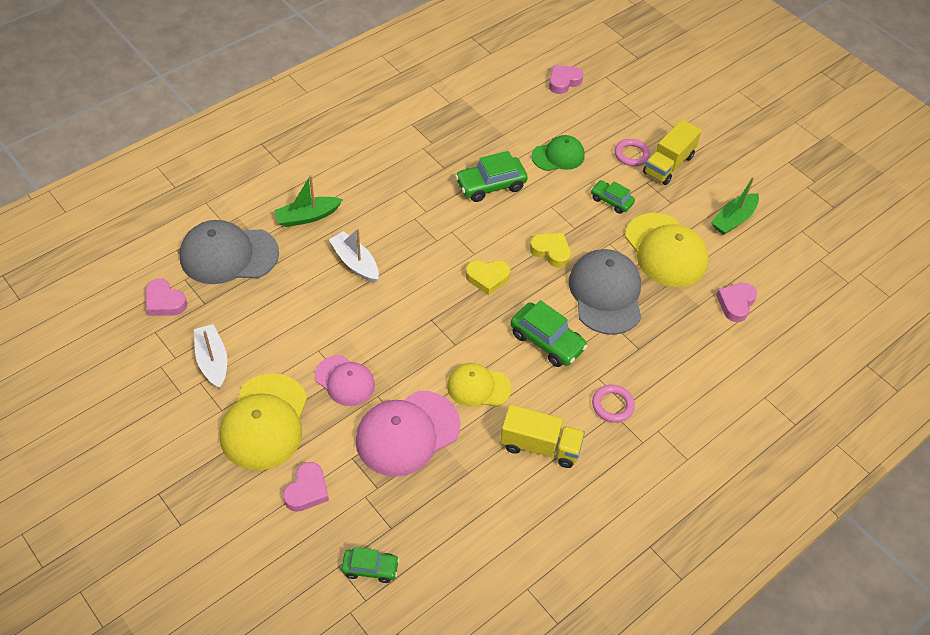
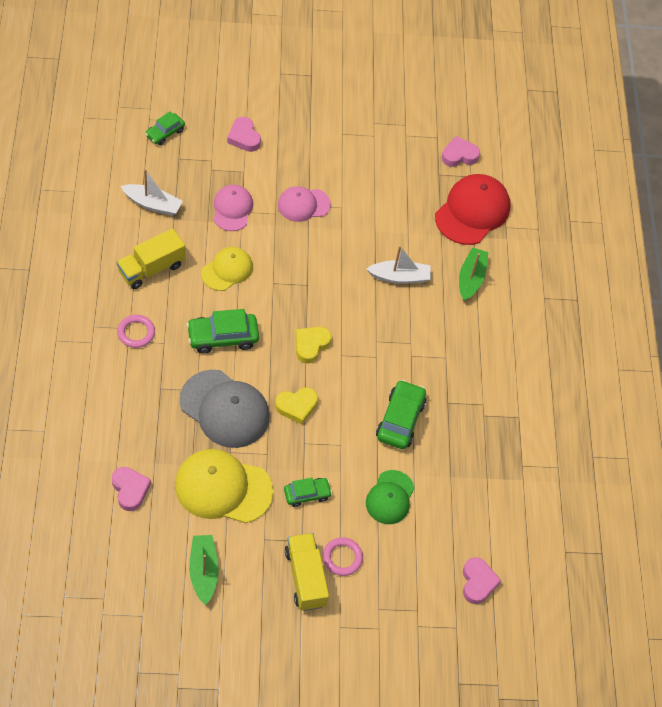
camera: 125 degrees right, 5 degrees up
(212, 361) = (385, 151): white boat -> white boat (152, 204)
(228, 255) = (472, 211): grey cap -> red cap
(264, 422) = (312, 147): yellow cap -> none
(407, 433) = (232, 209): pink cap -> pink cap, size x0.61

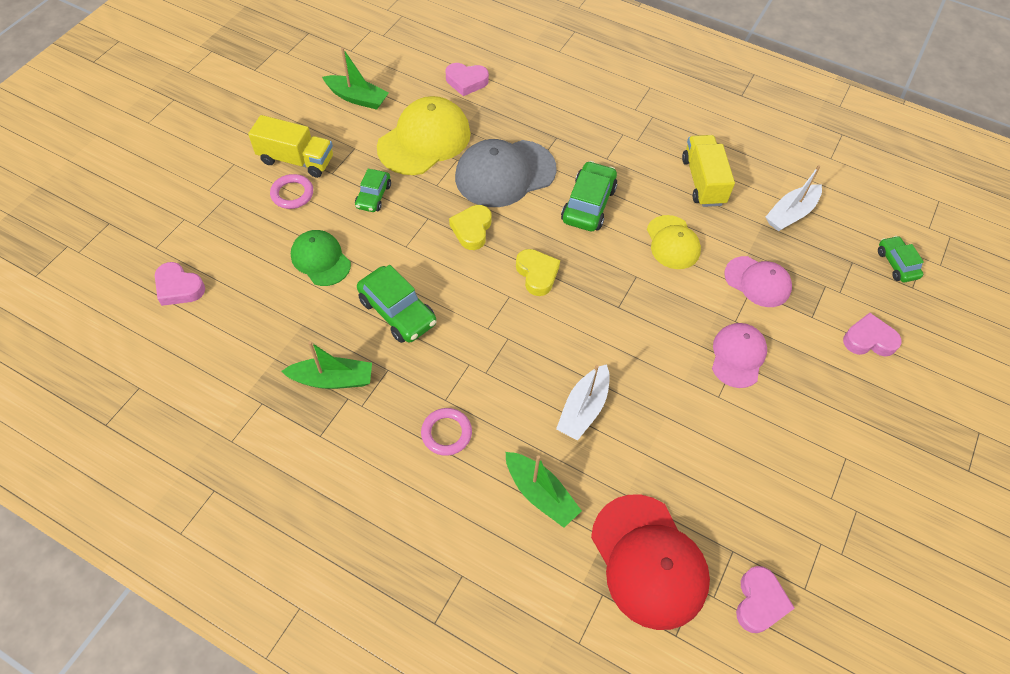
camera: 125 degrees right, 0 degrees up
(136, 333) = (629, 142): pink ring -> pink ring (446, 433)
(477, 432) = (332, 379): none -> green boat

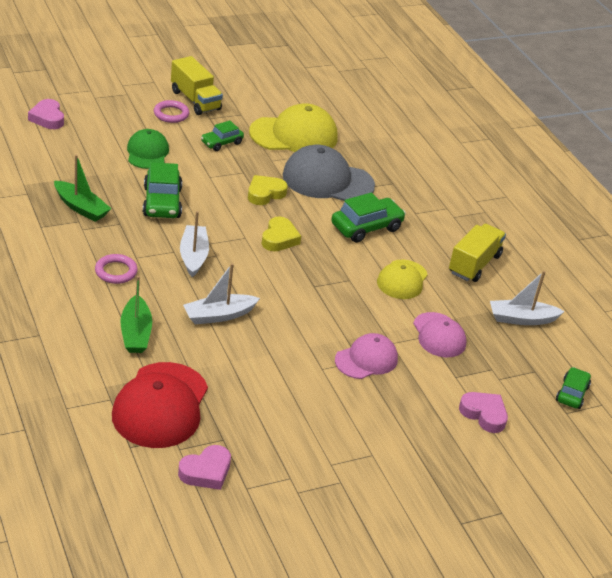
camera: 35 degrees right, 20 degrees down
(357, 98) = (277, 92): green boat -> none
(466, 81) = (366, 122): pink heart -> none
(491, 356) = (193, 256): none -> white boat

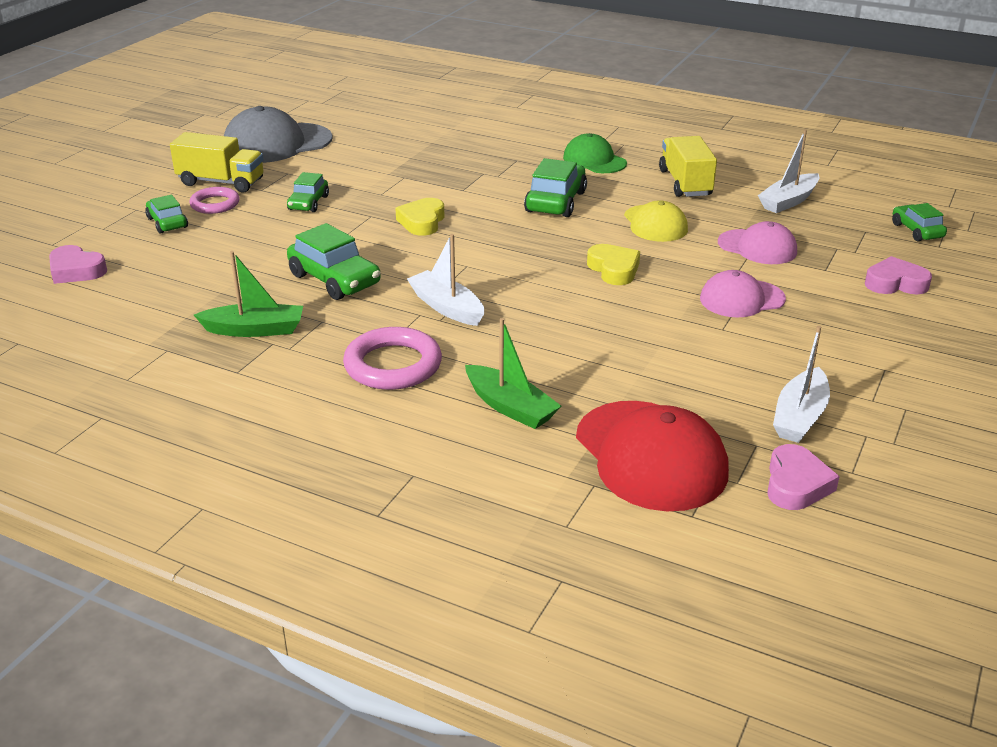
camera: 35 degrees left, 5 degrees down
(116, 271) = (393, 365): pink ring -> pink ring, size x1.57
(130, 113) = (167, 223): none -> green car
(147, 152) = (245, 247): green cap -> green cap (594, 160)
(219, 315) = (559, 342): white boat -> white boat (800, 417)
(279, 238) = (499, 249): yellow heart -> yellow heart (614, 269)
(294, 135) = (367, 165): yellow cap -> none
(327, 180) = (459, 184): grey cap -> grey cap (277, 143)
(366, 359) = (741, 299): pink cap -> pink cap turned 120 degrees counterclockwise

